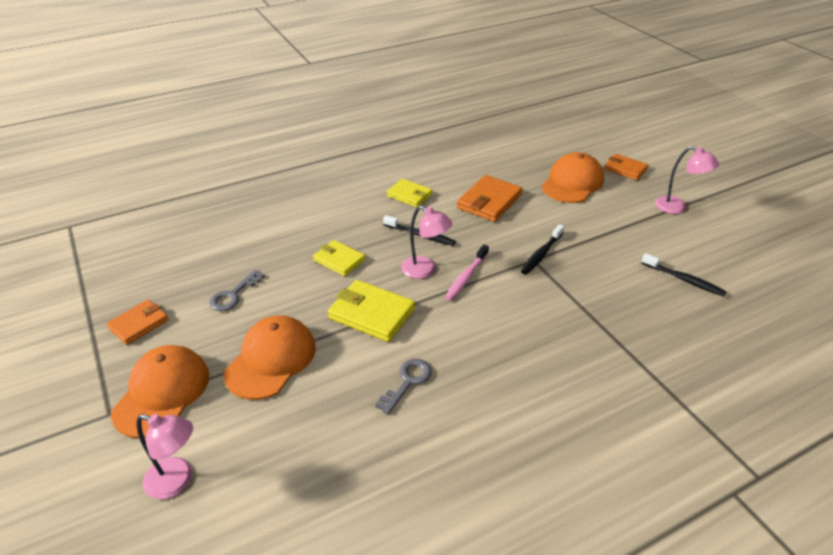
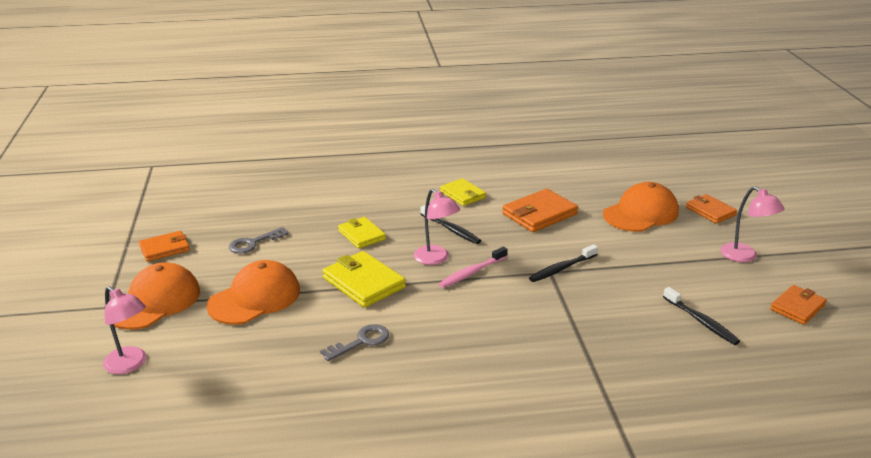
camera: 20 degrees right, 10 degrees down
(745, 247) = (797, 307): none -> orange wallet

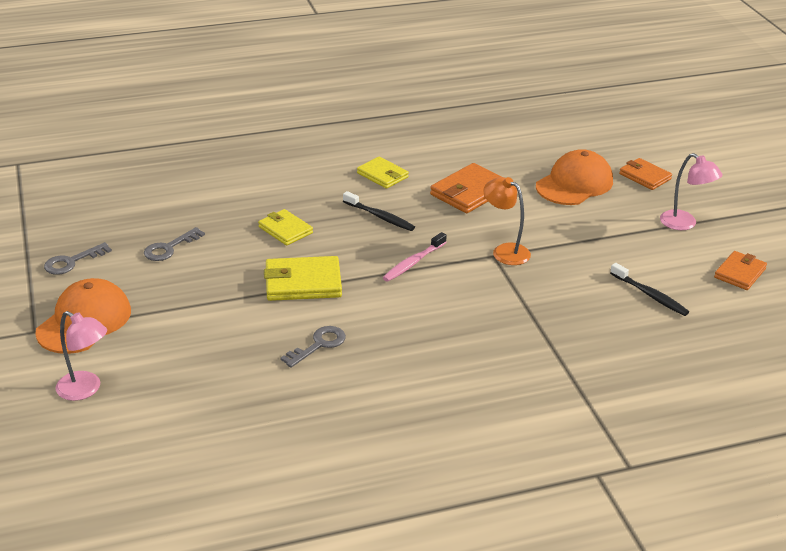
camera: 10 degrees left, 5 degrees up
(164, 248) = (72, 262): orange wallet -> grey key
(255, 298) = (192, 309): orange cap -> none
(363, 283) = (303, 283): yellow wallet -> yellow wallet turned 45 degrees counterclockwise
(436, 259) = (372, 251): pink lamp -> none
(562, 268) = (505, 251): black toothbrush -> orange lamp

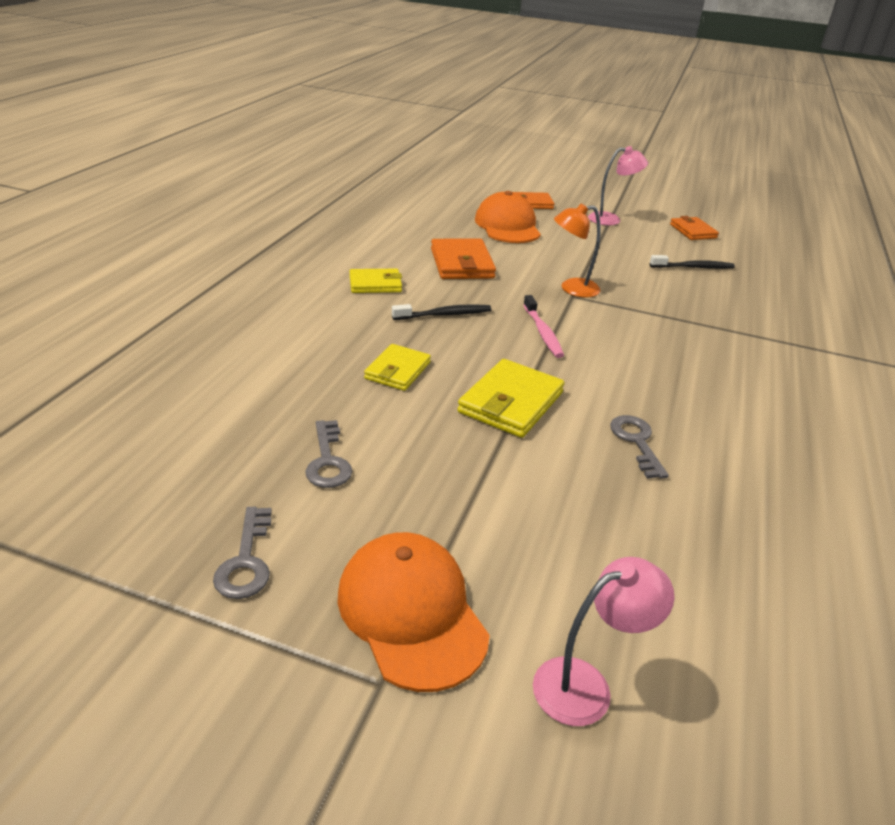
camera: 55 degrees left, 0 degrees up
(285, 230) = (398, 370): yellow wallet -> yellow wallet turned 60 degrees counterclockwise

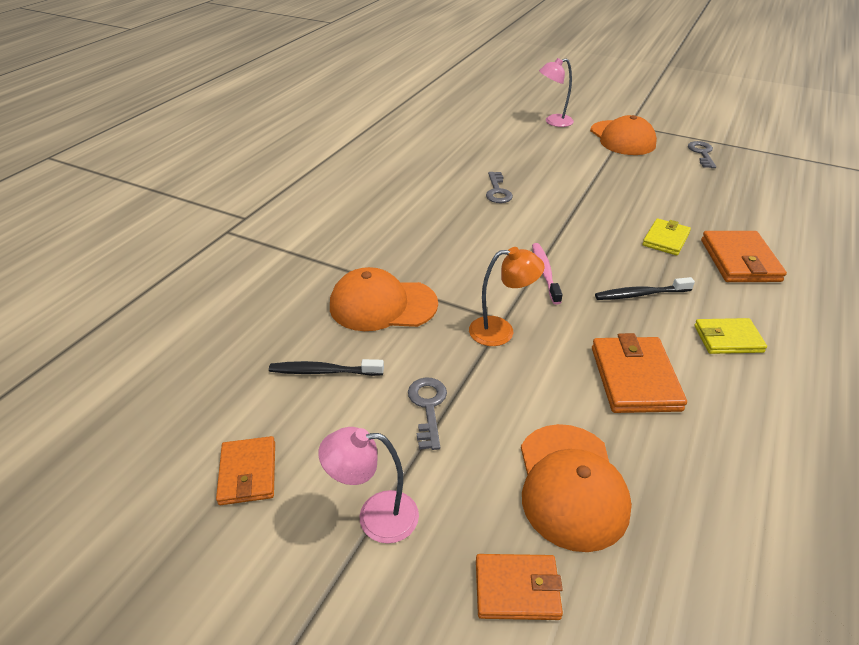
camera: 170 degrees left, 5 degrees up
(318, 347) = (739, 260): none -> orange wallet
(328, 460) = (686, 187): grey key -> grey key (428, 407)
(511, 402) = (577, 215): yellow wallet -> none
(685, 305) = (382, 305): none -> orange cap

